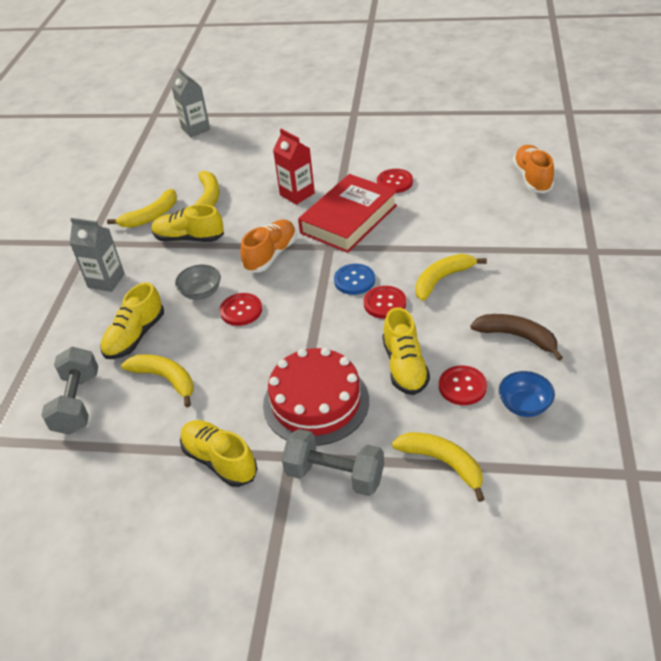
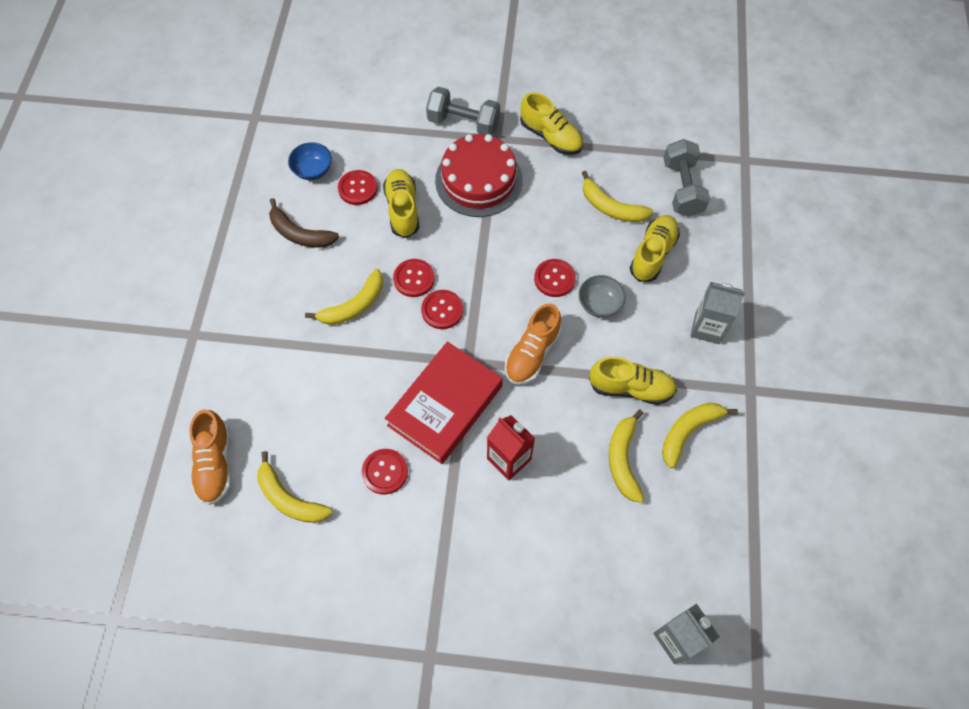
camera: 175 degrees right, 20 degrees up
(354, 280) = (442, 310): blue button -> red button
(443, 463) = (384, 129): yellow banana -> yellow banana (289, 498)

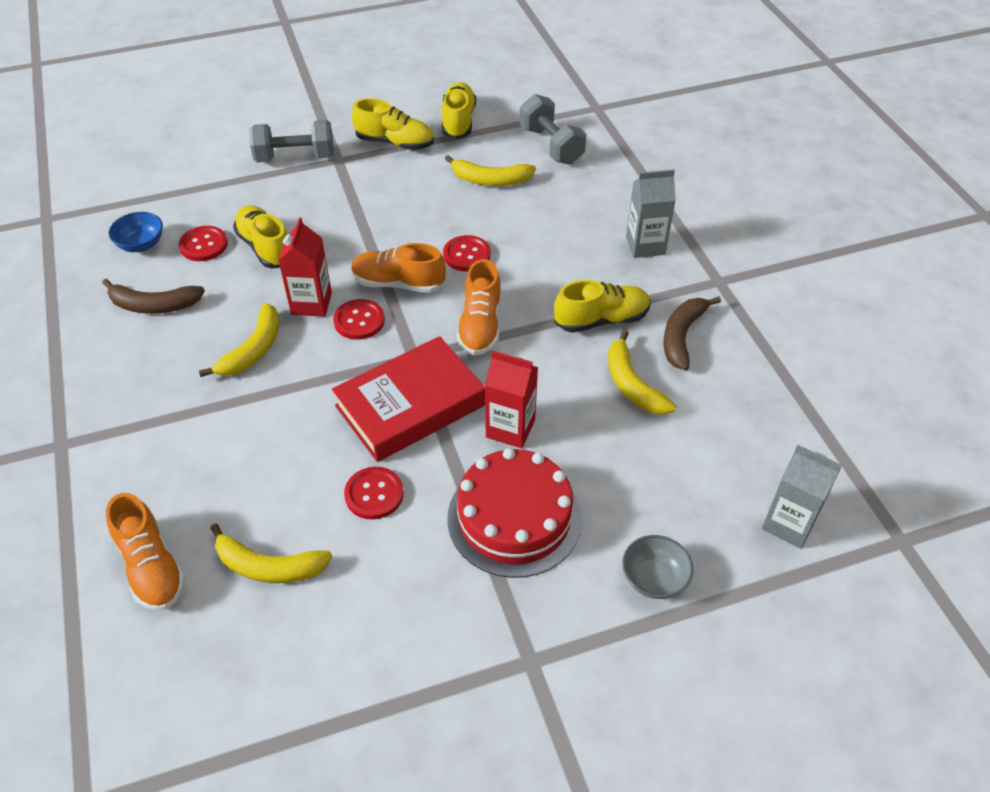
camera: 25 degrees left, 15 degrees down
(414, 279) = (311, 303): red button -> red carton
(445, 405) = (410, 405): red book -> red book turned 45 degrees clockwise
(478, 180) = (338, 199): red cake -> red cake (514, 518)
(488, 286) = (398, 283): none -> orange shoe
(599, 304) = (526, 261): grey bowl -> grey bowl (654, 579)
(652, 254) = (554, 204): yellow shoe -> yellow shoe (458, 121)
(688, 431) = (682, 336): yellow banana -> brown banana

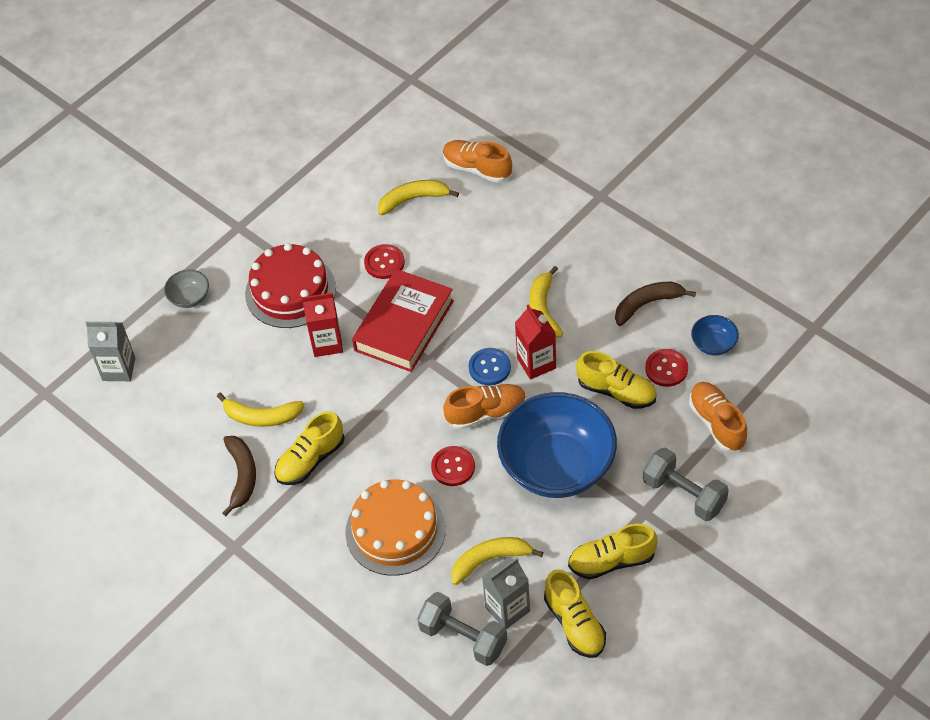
camera: 155 degrees right, 5 degrees up
(295, 157) = (684, 494): grey dumbbell -> grey dumbbell turned 75 degrees clockwise
(359, 321) = (489, 367): red button -> blue button
(375, 216) = (557, 466): none -> blue bowl
(480, 325) = (398, 408): orange shoe -> orange shoe (717, 423)
(556, 231) = (395, 530): none -> orange cake
(632, 384) = (261, 417): yellow banana -> yellow banana turned 150 degrees clockwise
(645, 245) = (311, 554): grey carton -> grey carton (507, 609)

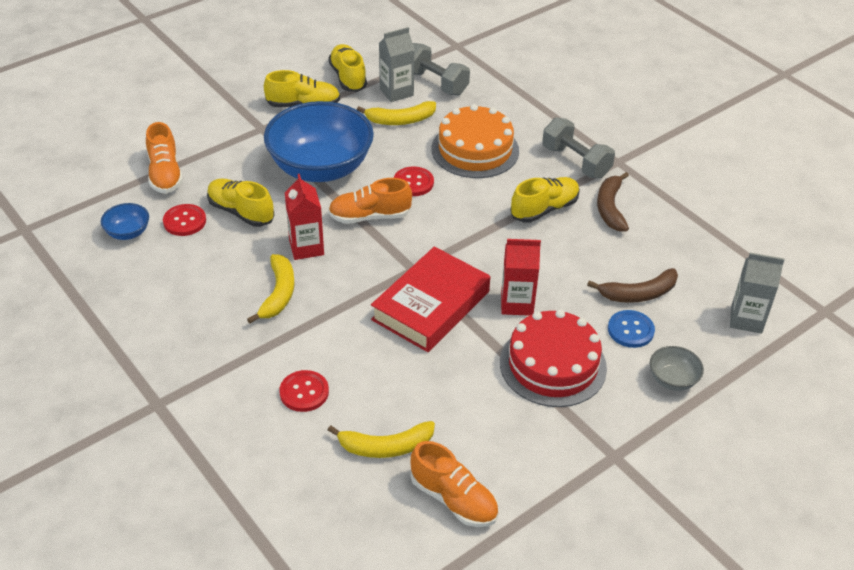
camera: 175 degrees left, 10 degrees down
(261, 417) = (590, 250): yellow banana -> none
(384, 262) = (438, 375): red button -> red button (304, 392)
(477, 168) = (292, 472): orange shoe -> orange shoe (454, 499)
(489, 367) = (354, 252): blue button -> blue button (630, 330)
(647, 304) = (170, 279): brown banana -> brown banana (638, 294)
(684, 494) = (223, 134): grey dumbbell -> grey dumbbell (576, 162)

